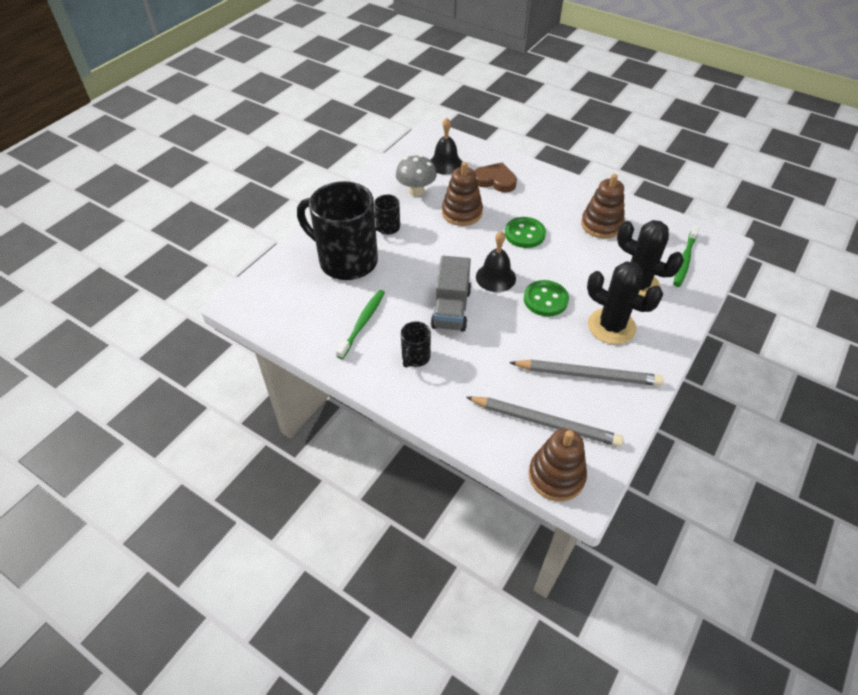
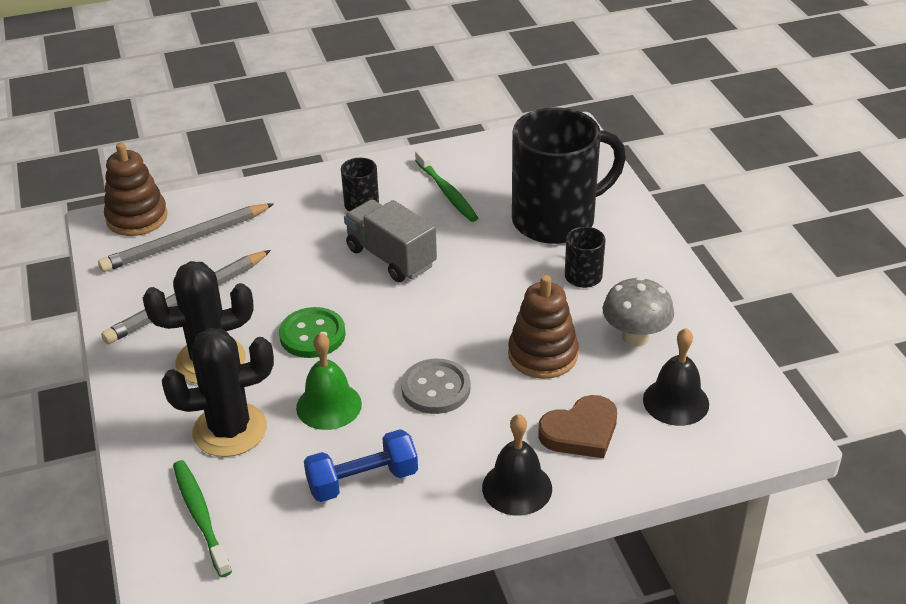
camera: 130 degrees right, 10 degrees down
(495, 277) = (394, 316): black bell -> black bell (517, 488)
(524, 234) = (436, 388): green button -> grey button
(579, 262) = (329, 405): none -> green bell
(601, 225) = (362, 481): brown stacking toy -> blue dumbbell

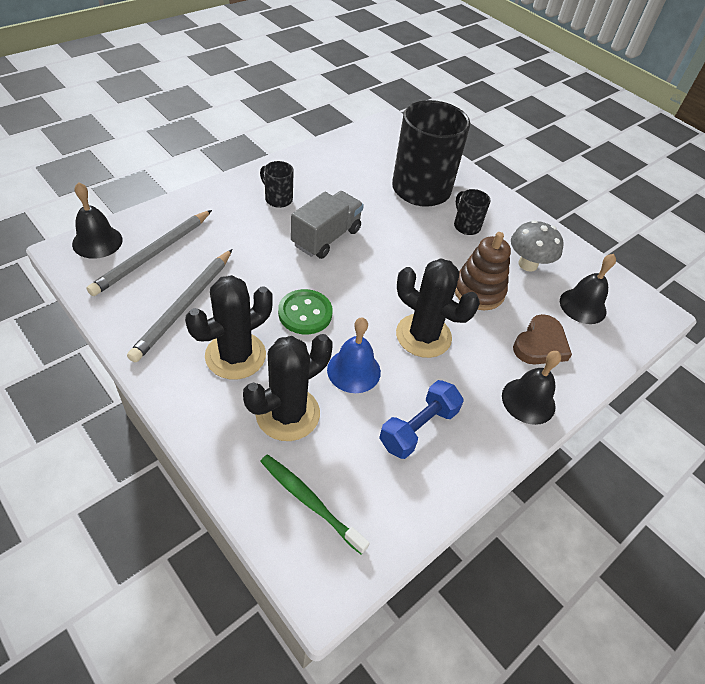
camera: 30 degrees left, 10 degrees up
(137, 218) = (97, 242): brown stacking toy -> black bell
(329, 405) = (353, 370): green bell -> blue bell
(391, 257) = (326, 237): grey truck -> grey truck turned 105 degrees clockwise
(436, 388) = (423, 336): grey button -> black cactus
(447, 192) = (335, 179): green toothbrush -> none

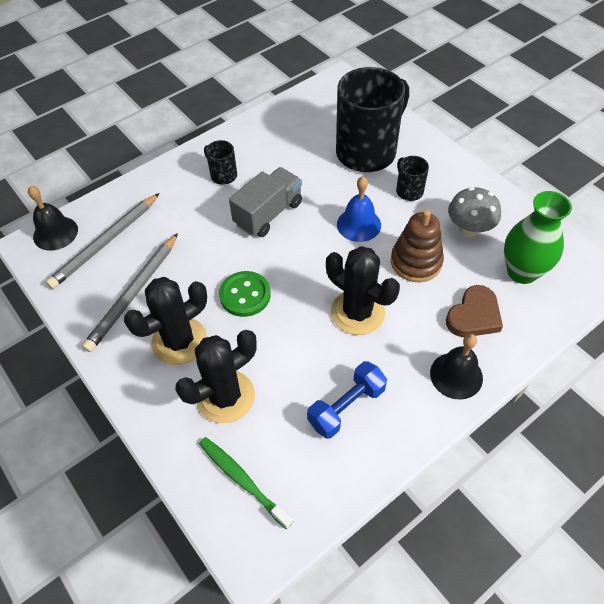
camera: 10 degrees right, 5 degrees up
(353, 370) = (288, 351): blue bell -> blue bell (359, 224)
(582, 306) = (522, 272): black bell -> green vase

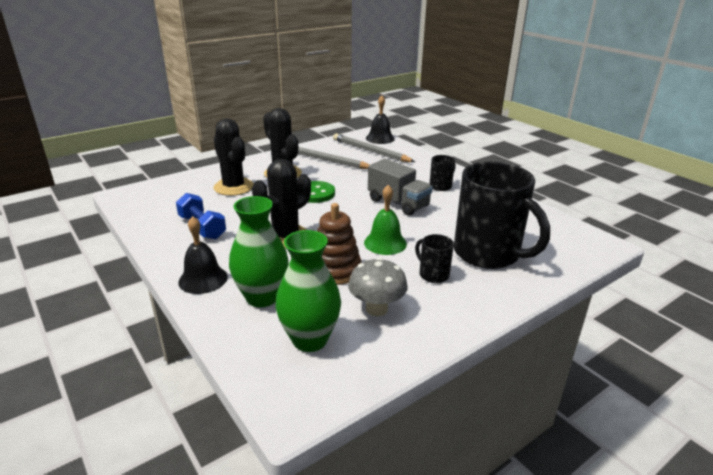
camera: 90 degrees right, 25 degrees down
(242, 480) = (172, 192): green toothbrush -> none
(359, 224) = (385, 243): blue bell -> green bell
(409, 191) = (433, 274): black mug -> black mug turned 105 degrees counterclockwise
(474, 315) = (262, 297): brown heart -> green vase

